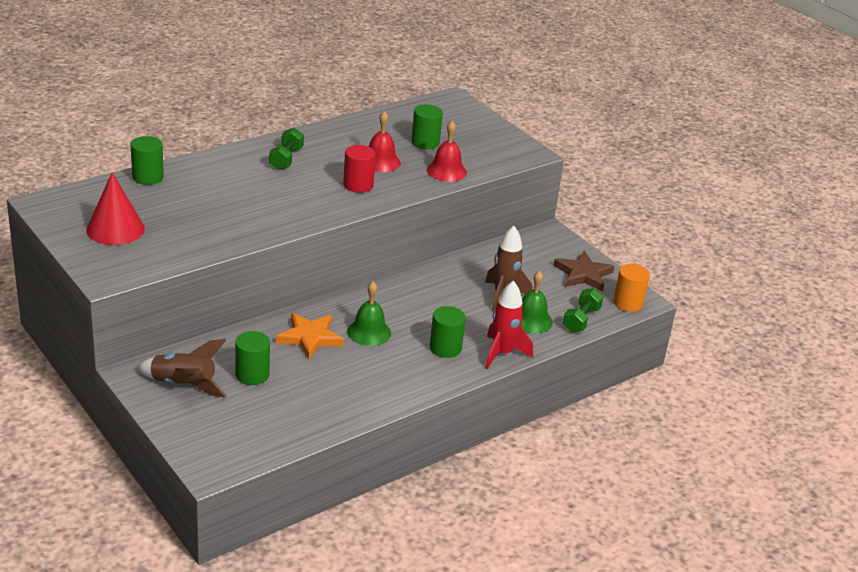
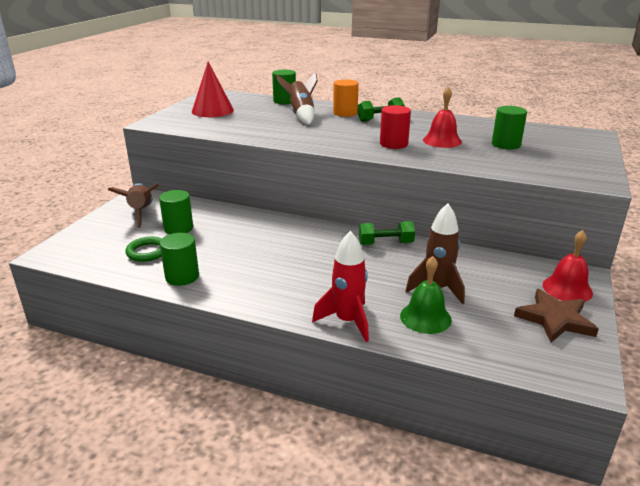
camera: 60 degrees right, 5 degrees down
(211, 189) = (301, 115): none -> brown rocket
(281, 408) = (147, 252): none -> green ring
(310, 338) = (250, 231): orange star -> none
(369, 332) = (289, 249): green bell -> none
(445, 348) = (314, 289): green cylinder -> green cylinder (182, 276)
(446, 171) = (484, 162): red bell -> red bell (567, 288)
(581, 320) = (476, 348): green dumbbell -> green dumbbell (385, 243)
(628, 303) = (562, 369): orange cylinder -> orange cylinder (345, 113)

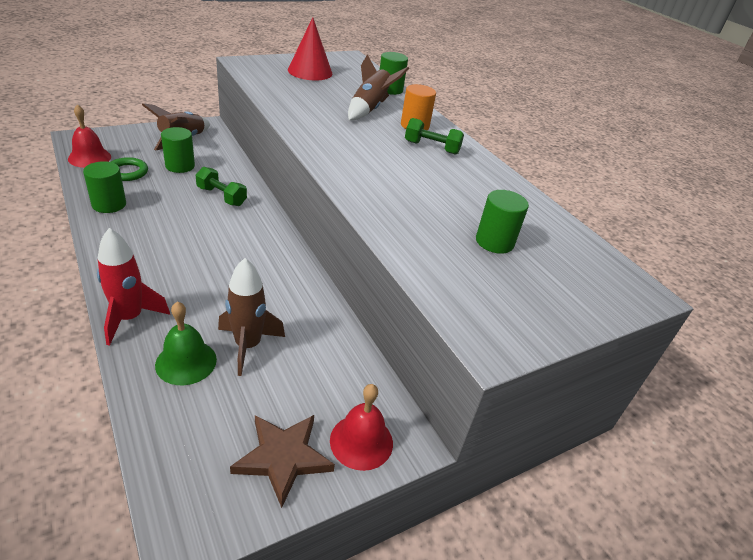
camera: 35 degrees right, 10 degrees up
(385, 243) = (294, 276): green dumbbell -> green dumbbell (221, 196)
(393, 144) = (379, 177): red cylinder -> none
(442, 141) = (435, 200): red bell -> red bell (89, 157)

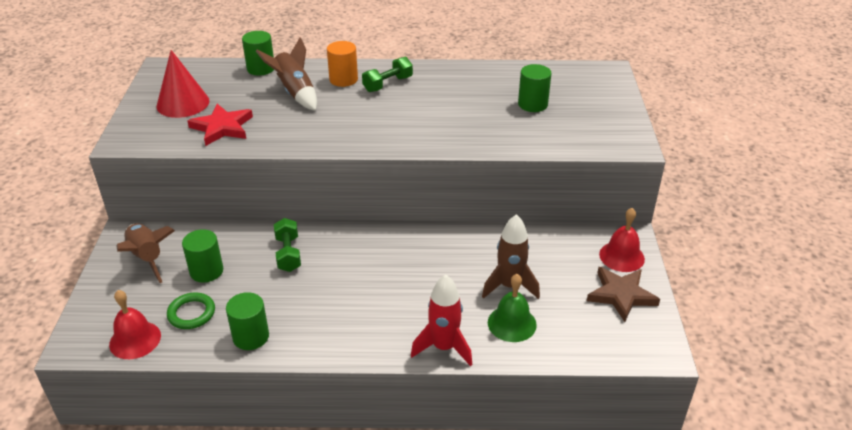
camera: 55 degrees left, 0 degrees up
(221, 196) = (288, 254): green dumbbell -> green dumbbell turned 75 degrees counterclockwise
(291, 90) = (222, 127): none -> red star

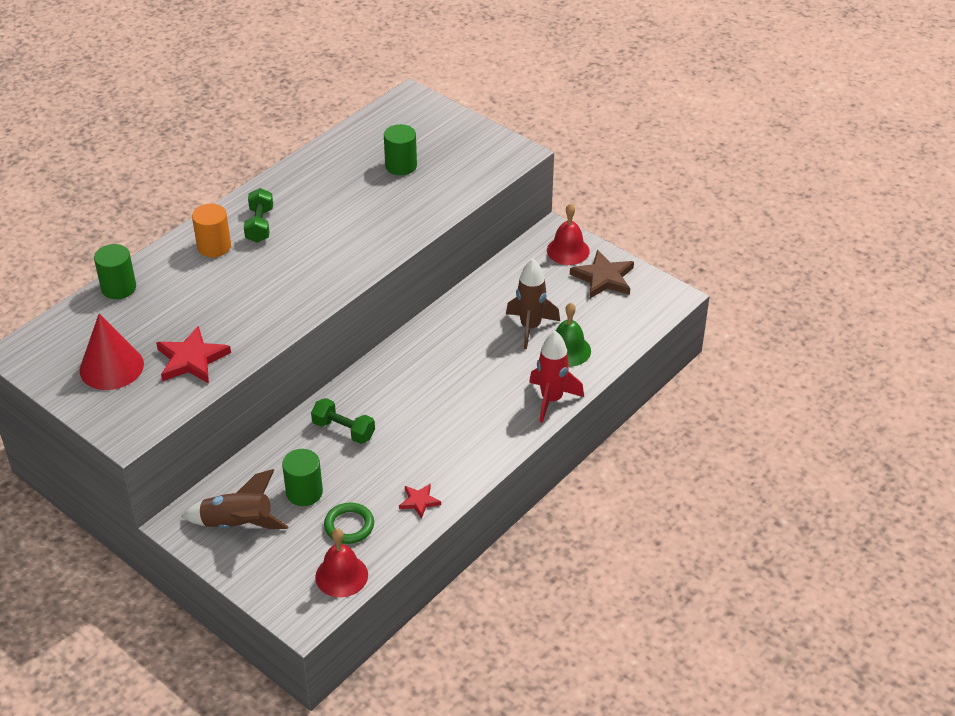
camera: 50 degrees left, 5 degrees up
(251, 336) = (419, 501): green cylinder -> red star
(295, 92) = (194, 287): brown rocket -> none

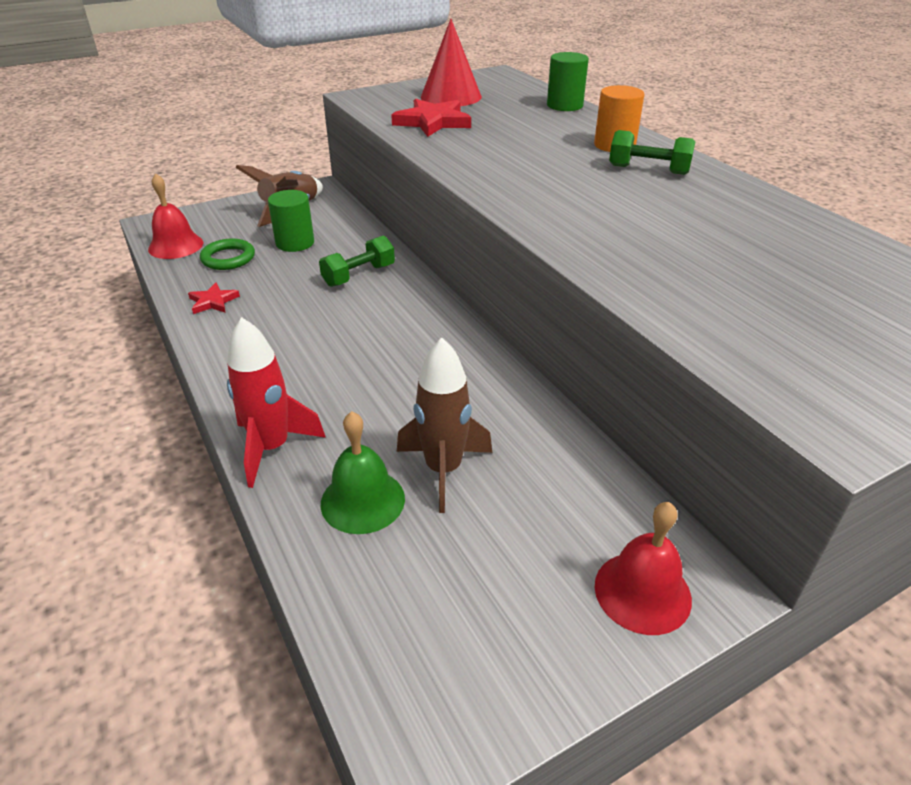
camera: 110 degrees right, 5 degrees down
(401, 166) = (785, 282): green cylinder -> none
(603, 278) = (534, 626): brown star -> none

